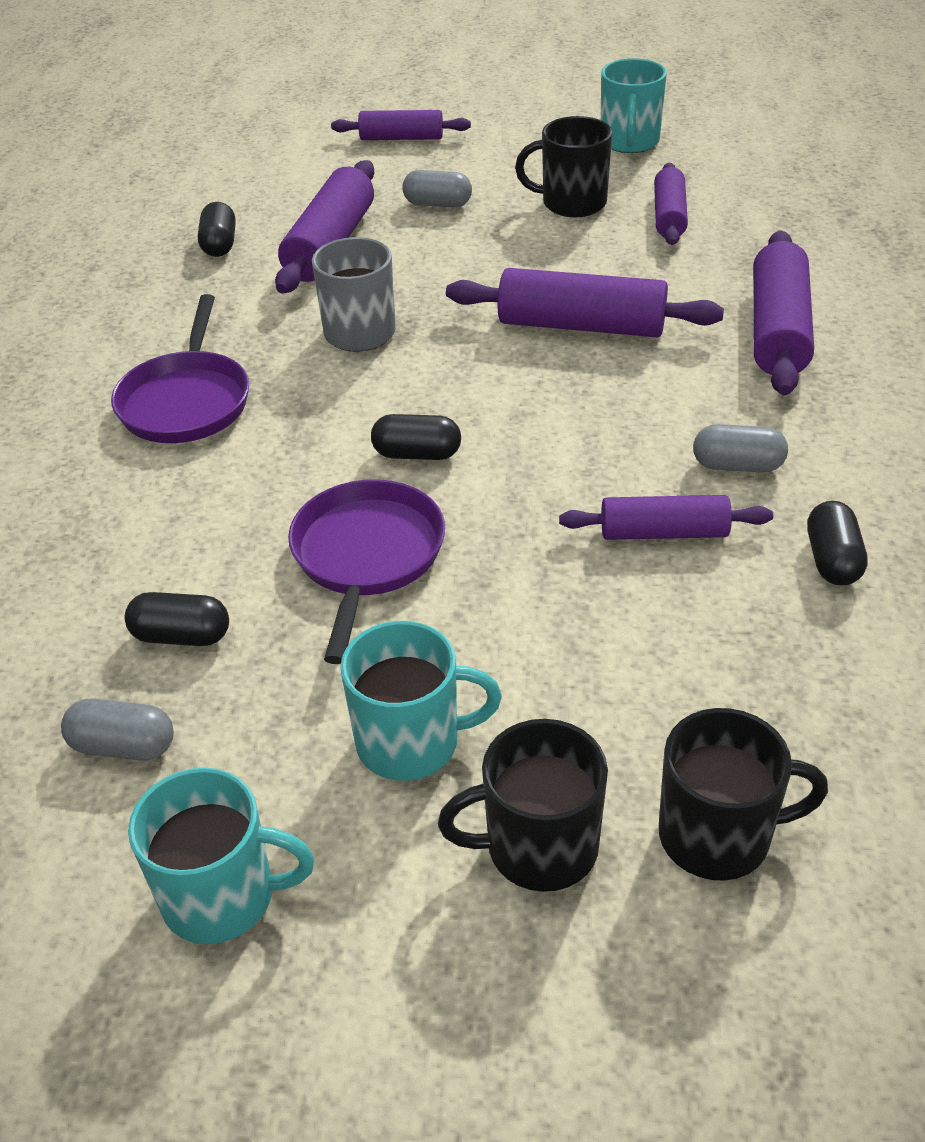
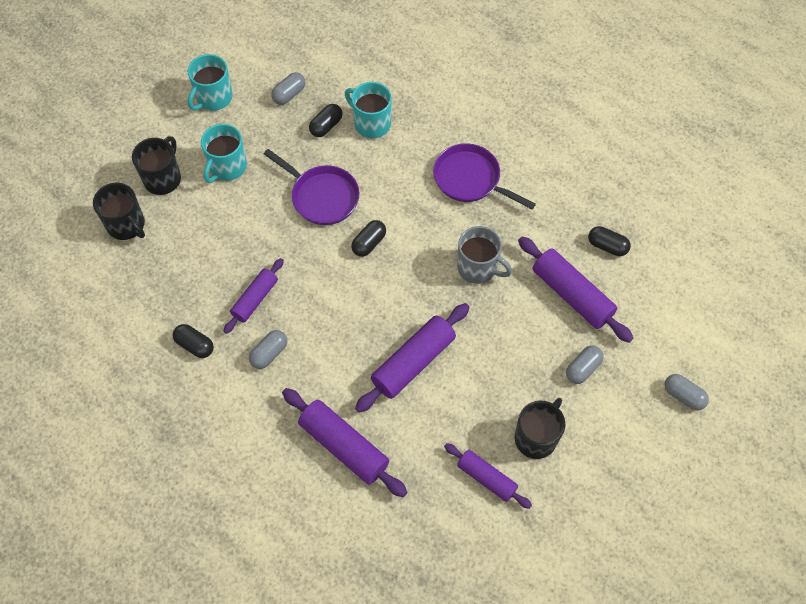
camera: 120 degrees right, 20 degrees up
(401, 138) = (683, 395): purple rolling pin -> grey capsule
(629, 142) = (592, 523): turquoise mug -> turquoise mug (371, 123)
(718, 835) = (127, 225): black mug -> black mug turned 75 degrees counterclockwise

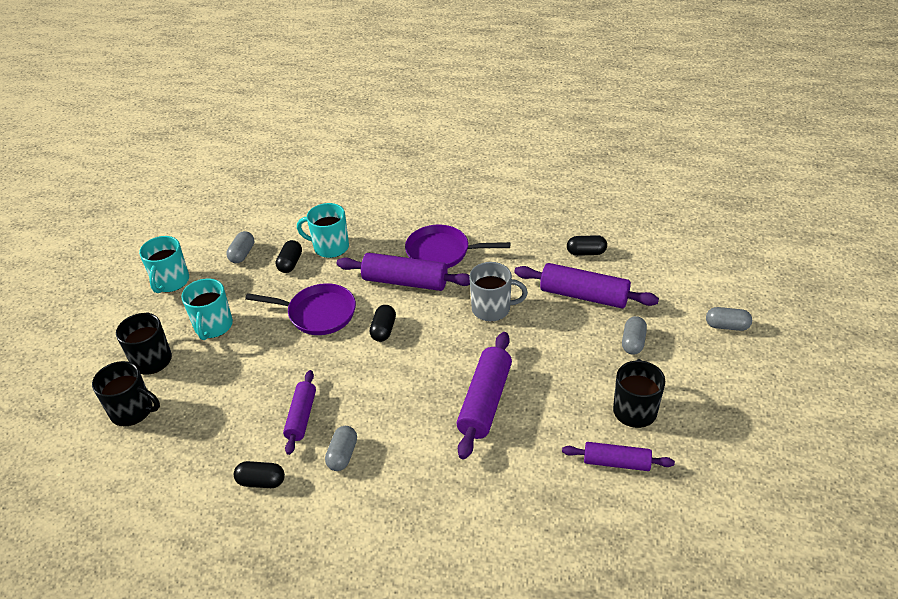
camera: 25 degrees left, 20 degrees down
(344, 446) = (466, 499): purple rolling pin -> purple rolling pin (405, 281)

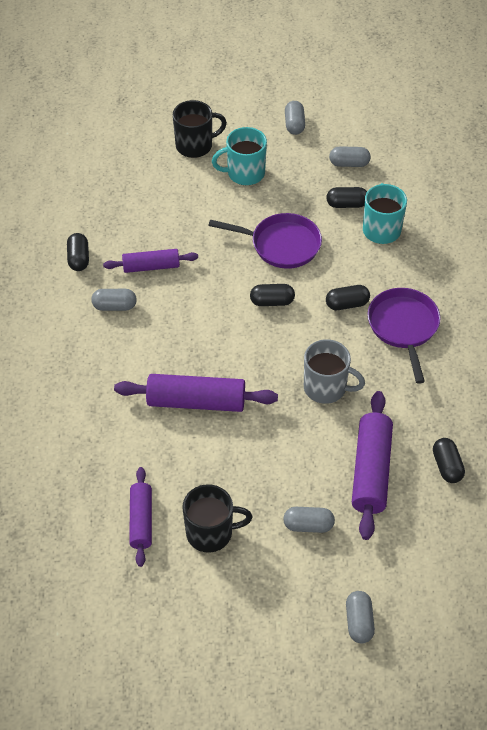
camera: 75 degrees right, 10 degrees up
(133, 411) = (136, 154): black mug -> none
(171, 282) = (294, 124): turquoise mug -> grey capsule
(318, 313) = (281, 245): purple pan -> purple pan turned 75 degrees counterclockwise
(405, 281) = (347, 304): purple rolling pin -> black capsule
(492, 309) = (326, 388): grey mug -> grey mug turned 60 degrees counterclockwise

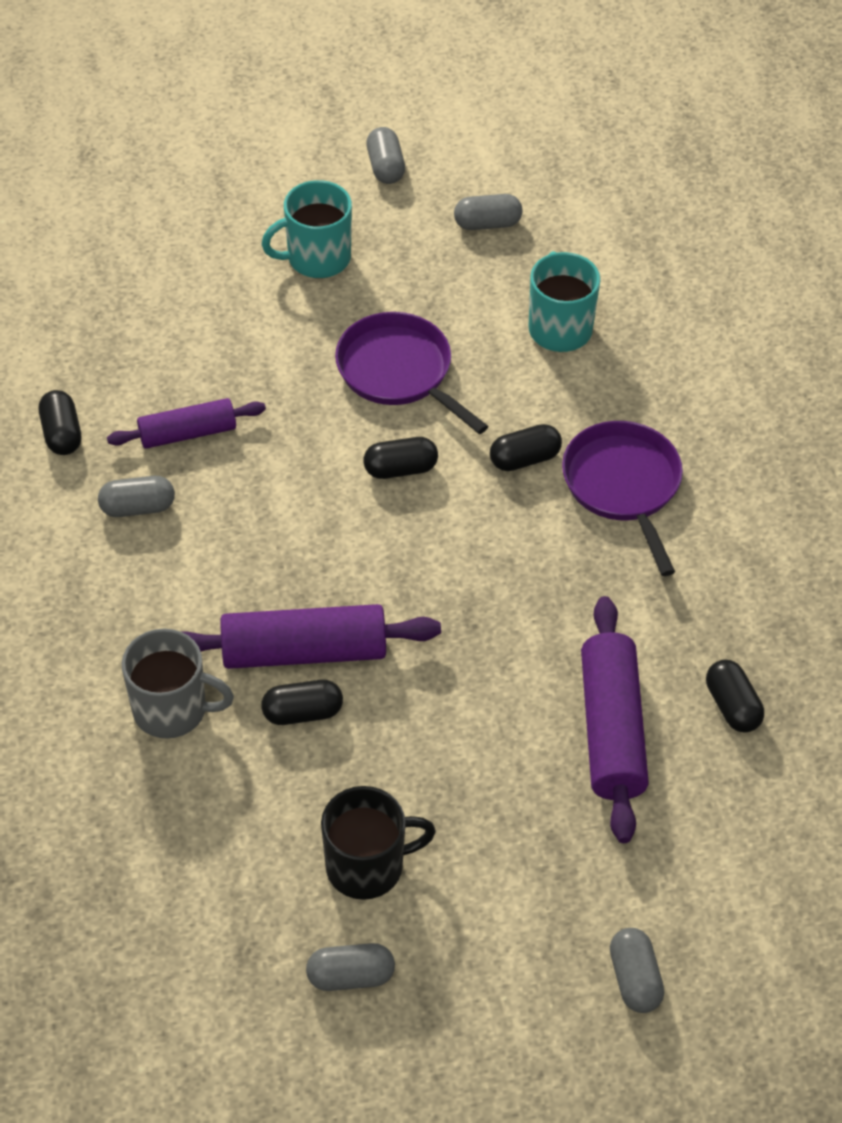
camera: 10 degrees left, 0 degrees up
(141, 520) = (248, 861): purple rolling pin -> none
(195, 145) = (225, 220): black mug -> none
(281, 245) = (399, 372): purple pan -> purple pan turned 135 degrees counterclockwise
(308, 525) = (525, 832): grey capsule -> grey capsule (350, 976)
(326, 388) = (515, 601): grey mug -> grey mug (172, 709)
(346, 204) = (495, 292): black capsule -> black capsule (302, 712)

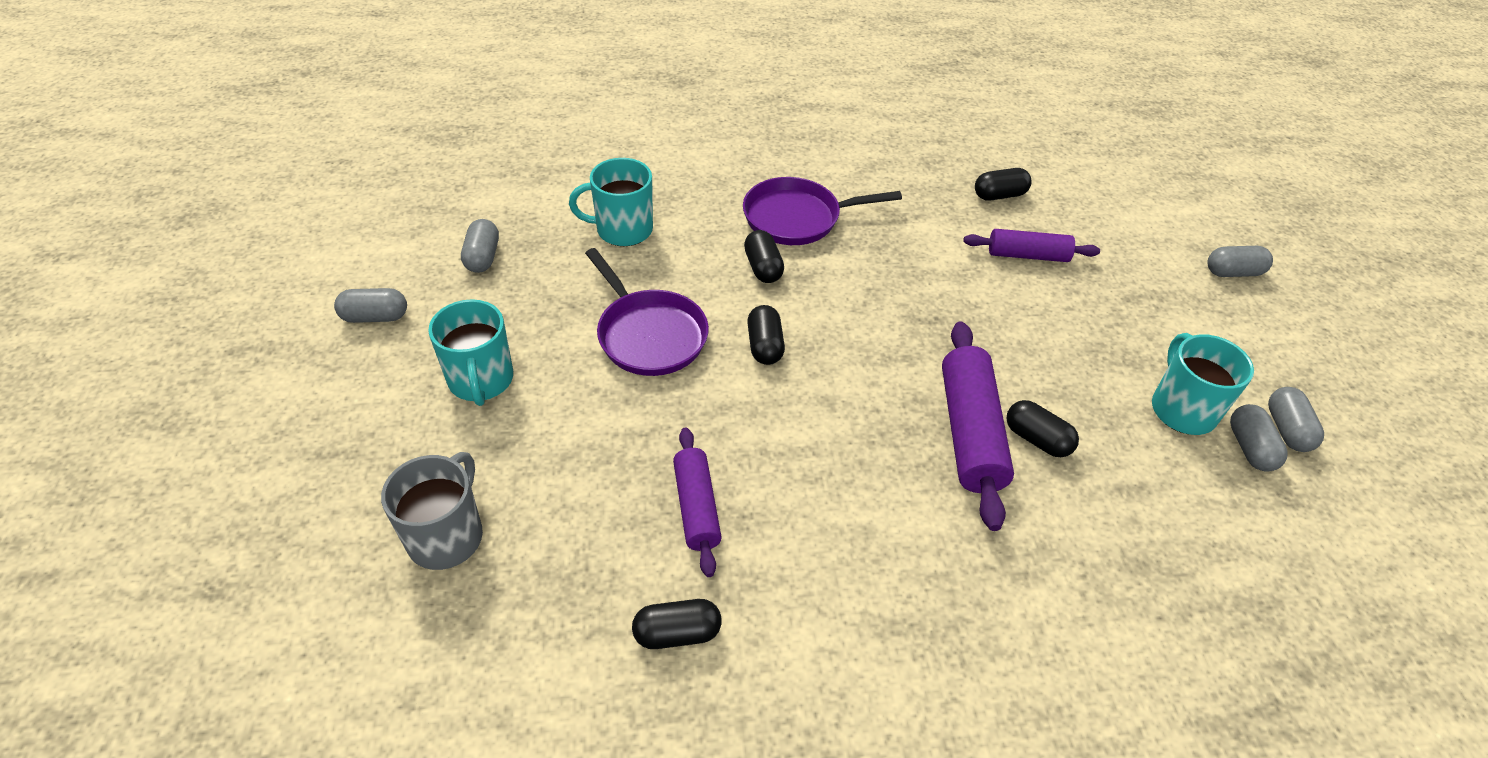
camera: 85 degrees left, 5 degrees down
(138, 507) = (793, 559): grey capsule -> grey capsule (1250, 448)
(172, 709) = (1047, 541): grey mug -> grey mug (447, 536)
(302, 712) = (1037, 439): black capsule -> black capsule turned 45 degrees counterclockwise
(367, 866) = (1182, 409): black mug -> turquoise mug
(399, 372) = (649, 335): purple pan -> purple pan turned 90 degrees counterclockwise
(611, 730) = (1027, 255): purple rolling pin -> purple rolling pin, size x0.63

